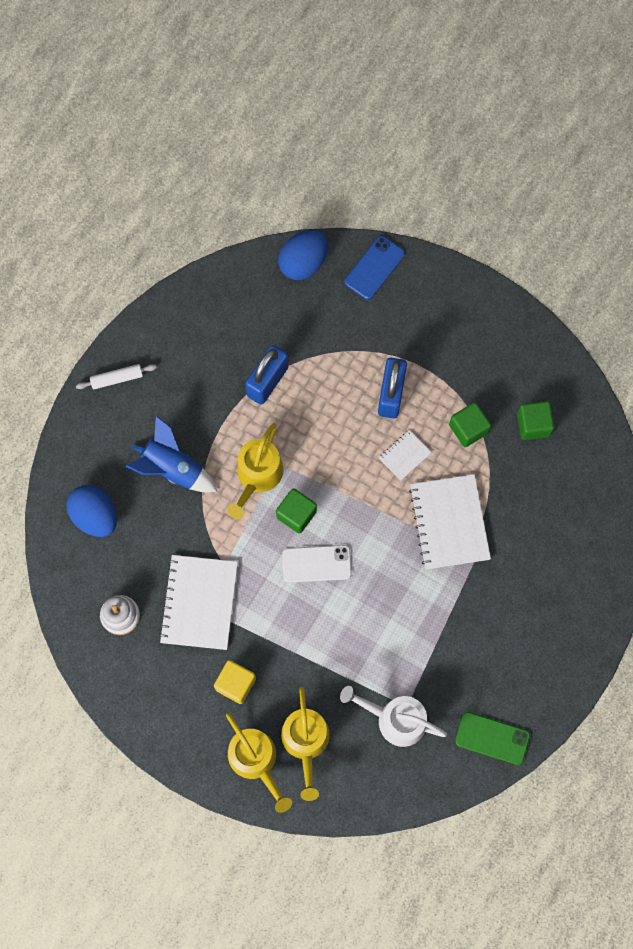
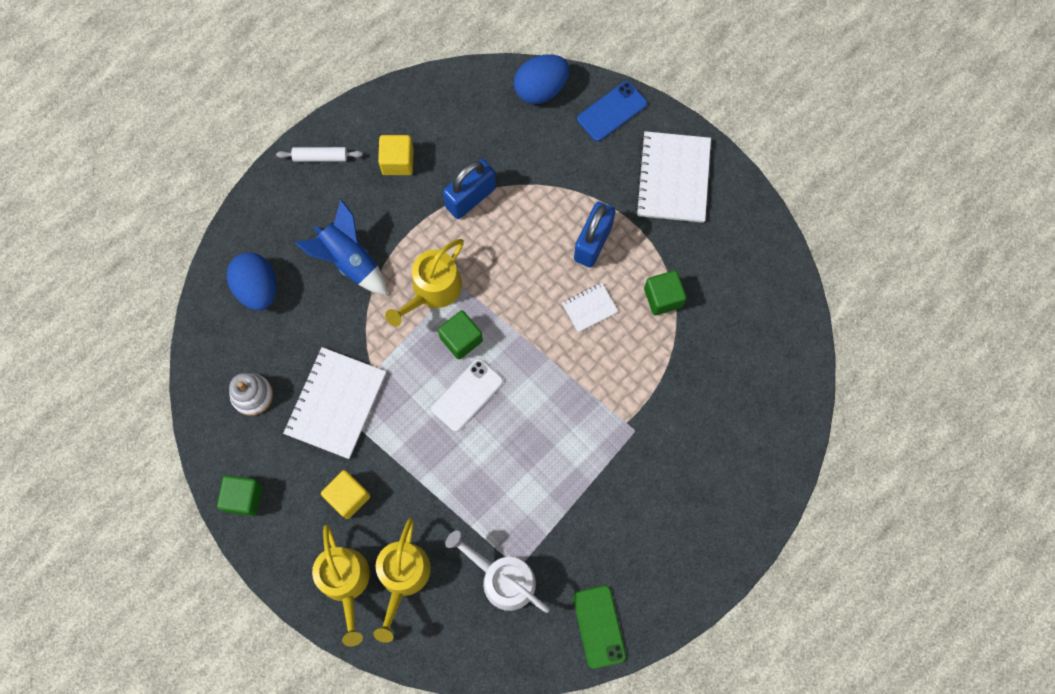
camera: 15 degrees right, 0 degrees up
(190, 365) = (397, 161): none -> yellow cube
(316, 563) = (467, 395): white phone -> white phone turned 60 degrees counterclockwise
(449, 522) = (616, 388): white notebook -> white notebook (673, 178)
(492, 738) = (599, 626): green phone -> green phone turned 45 degrees clockwise
(533, 425) = (732, 310): green cube -> green cube (244, 498)

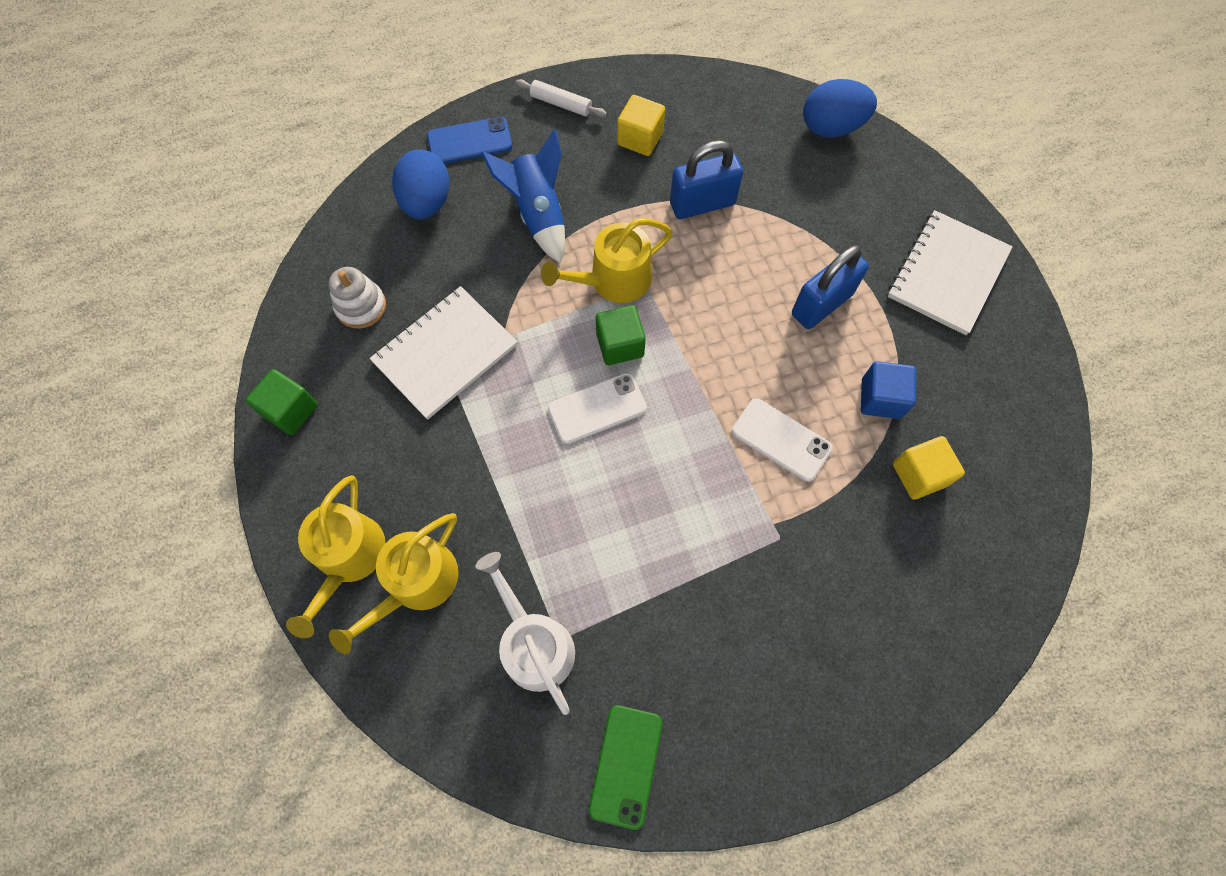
camera: 25 degrees right, 5 degrees down
(348, 497) = (404, 461): yellow cube -> yellow cube (919, 474)
(589, 308) = (786, 373): white notebook -> none
(606, 359) = (781, 439): none -> white phone
(612, 111) = (903, 178): blue phone -> blue phone (470, 141)
(663, 297) = (881, 398): green cube -> blue cube

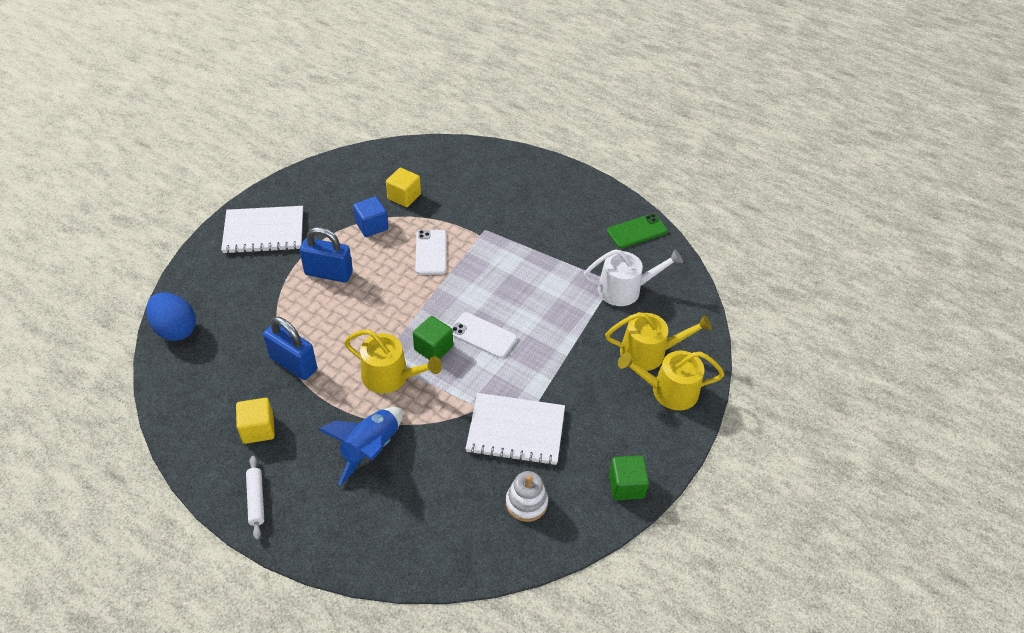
camera: 130 degrees left, 20 degrees down
(348, 558) = (668, 391): yellow watering can -> yellow watering can turned 150 degrees counterclockwise
(427, 202) = (413, 525): blue egg -> none
(470, 141) = (336, 537): blue phone -> none
(534, 644) = (625, 289): white watering can -> white watering can turned 120 degrees counterclockwise

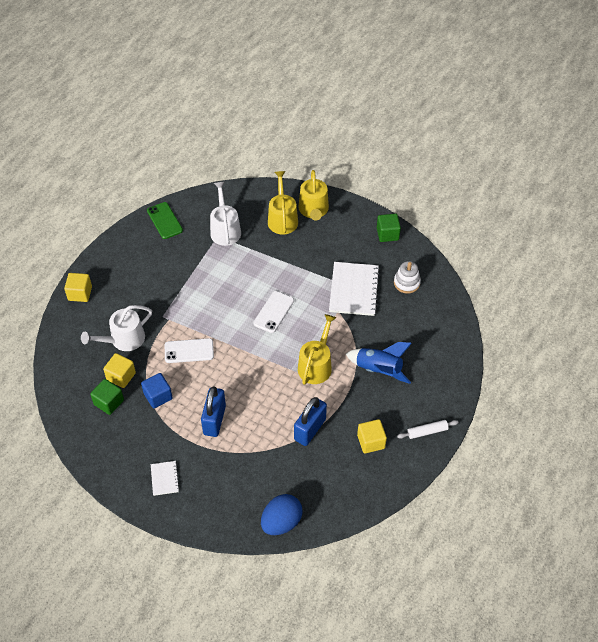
camera: 90 degrees left, 5 degrees up
(264, 231) = (165, 478): white notebook -> white notebook, size x0.50
(433, 348) = (288, 341): green cube -> green cube (109, 402)
(454, 198) = (123, 339): none -> white watering can
(523, 163) = (80, 293): none -> yellow cube

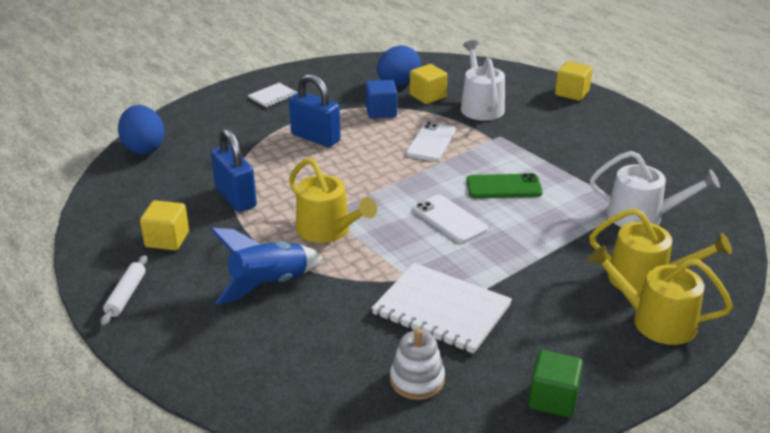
camera: 115 degrees right, 20 degrees down
(109, 402) = (398, 84): green cube -> blue egg
(164, 221) = (681, 170): green phone -> green phone (503, 187)
(165, 478) = (273, 96): white notebook -> white notebook turned 60 degrees counterclockwise

